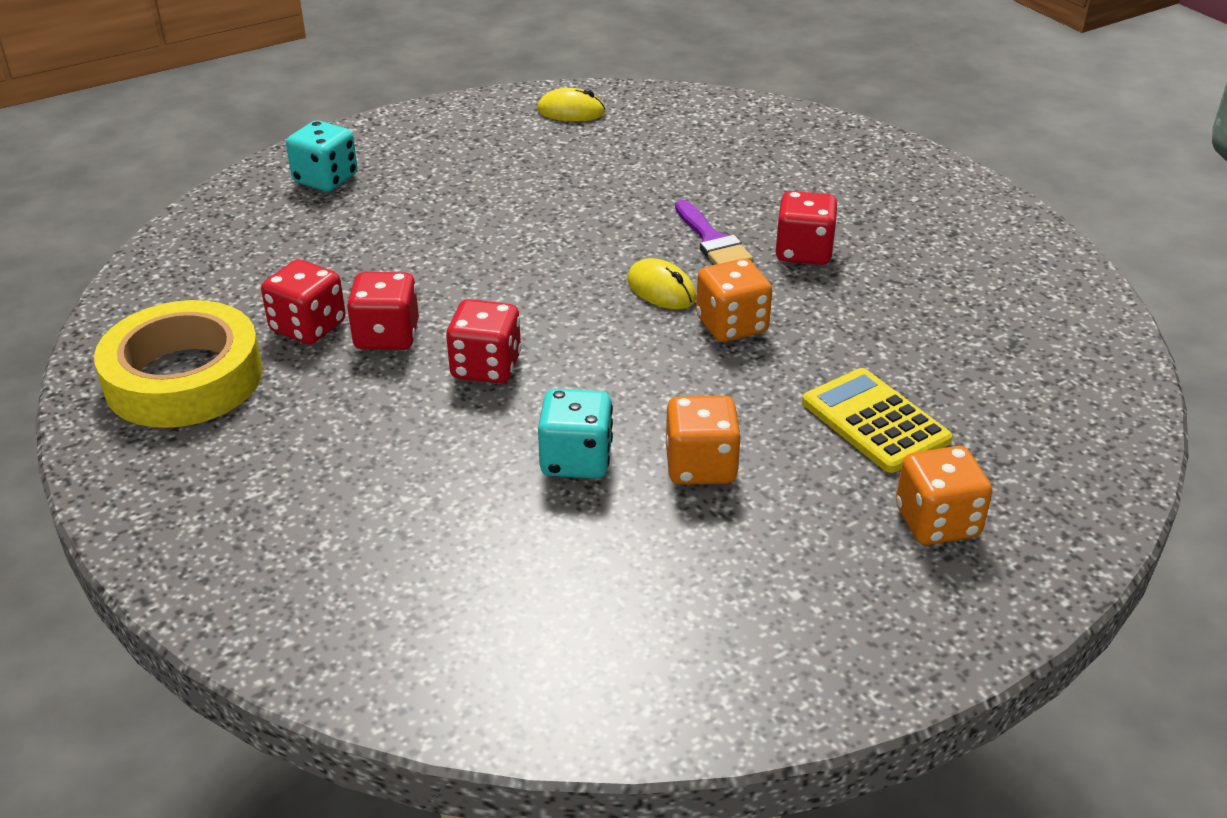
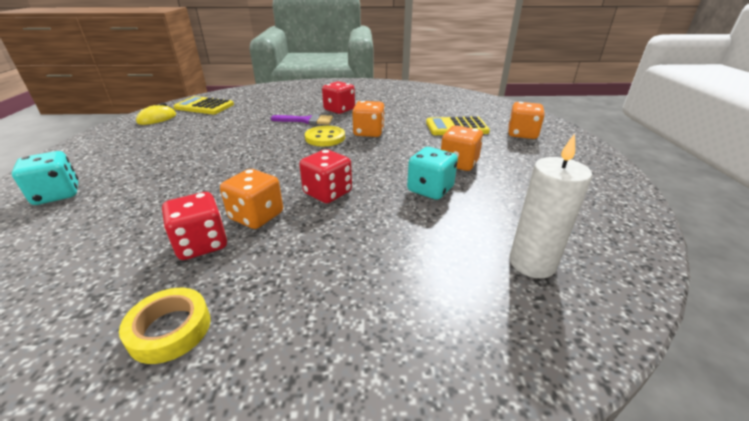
camera: 60 degrees left, 5 degrees down
(184, 378) = (170, 329): yellow tape -> yellow tape, size x0.51
(387, 336) = (256, 216): red dice -> orange dice
(447, 605) = (532, 263): none -> white candle
(659, 120) = (204, 106): none -> yellow calculator
(661, 289) = (325, 138): yellow mouse -> yellow button

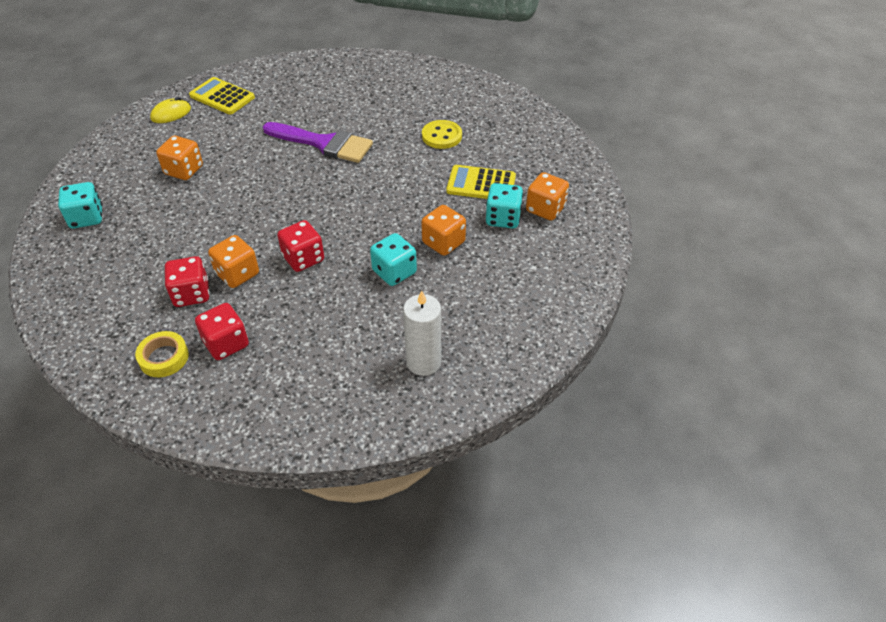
camera: 15 degrees right, 15 degrees up
(306, 120) = (324, 143): purple brush -> purple brush, size x1.64
(325, 138) = (332, 178): yellow button -> yellow button (441, 136)
(339, 110) = (368, 128): red dice -> red dice (226, 343)
(369, 132) = (380, 177): orange dice -> orange dice (184, 170)
(494, 143) = (503, 218): none -> turquoise dice

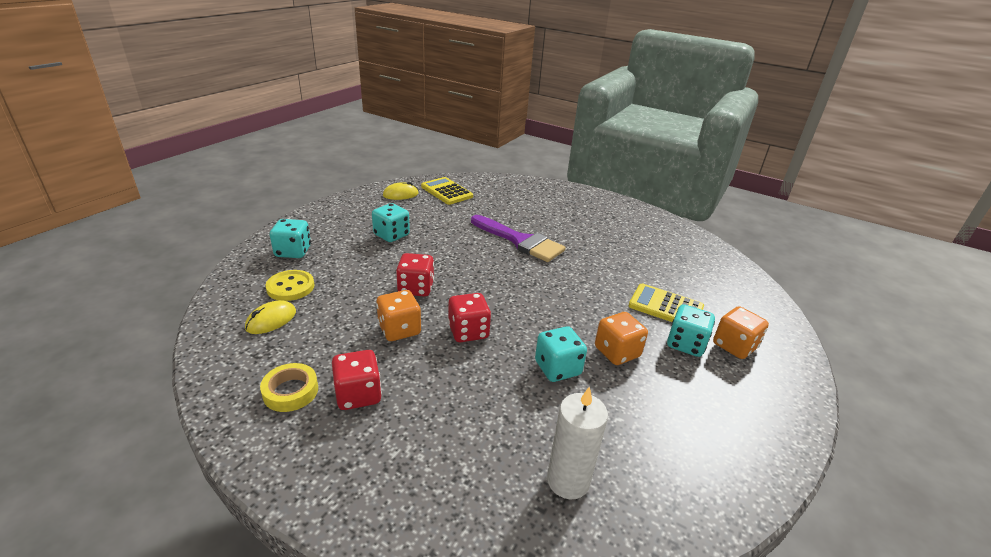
camera: 15 degrees right, 15 degrees down
(107, 298) = (271, 320): none -> yellow mouse
(184, 170) = (391, 235): orange dice -> turquoise dice
(191, 294) = (348, 337): red dice -> red dice (416, 288)
(441, 136) = (632, 258): yellow button -> yellow button (290, 287)

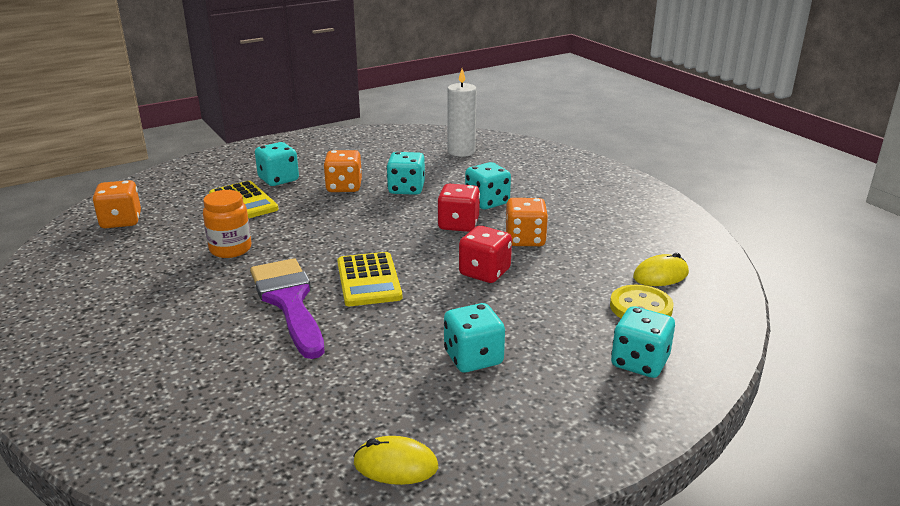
camera: 150 degrees left, 5 degrees down
(290, 391) = (636, 220): yellow tape -> none
(358, 395) = (579, 207): red dice -> none
(446, 191) = (290, 448): yellow calculator -> yellow calculator (368, 280)
(462, 372) = (487, 202): none -> turquoise dice
(604, 264) = (230, 249): none -> orange jar
(734, 346) = (242, 171): orange dice -> orange dice (121, 221)

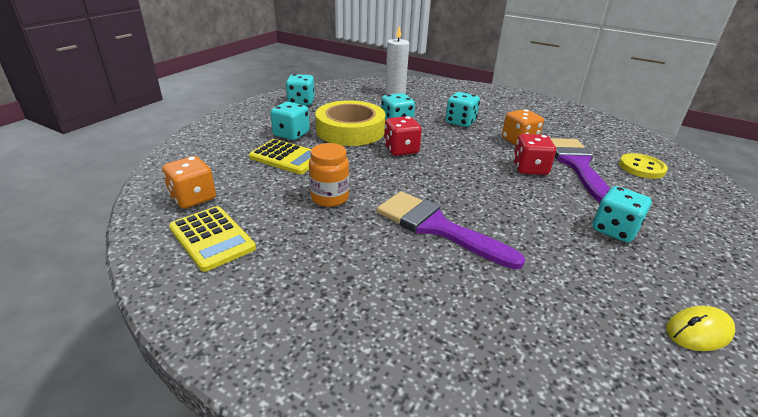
camera: 30 degrees left, 5 degrees up
(344, 187) = (350, 130): orange dice -> yellow tape
(368, 280) = (468, 194): yellow calculator -> yellow calculator (212, 238)
(458, 224) = (465, 140): red dice -> red dice (401, 150)
(553, 283) = (577, 165): none -> purple brush
(639, 362) = (695, 202): turquoise dice -> turquoise dice (301, 102)
(660, 275) = (620, 146): yellow mouse -> none

